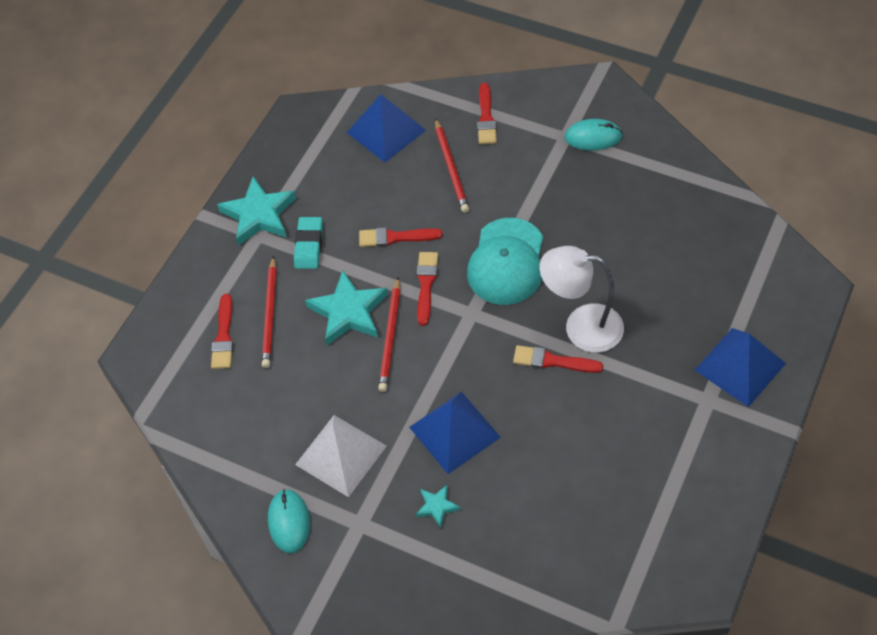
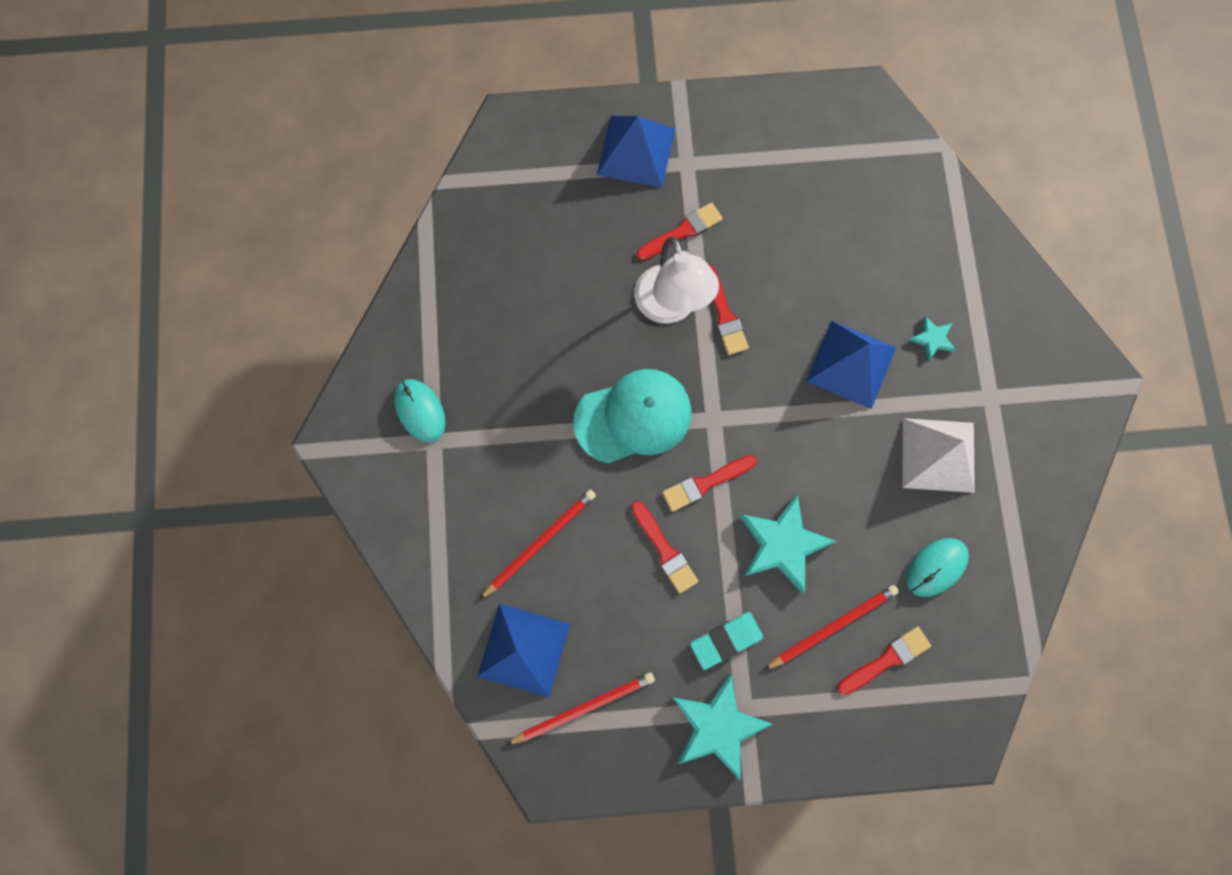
camera: 125 degrees left, 20 degrees up
(289, 522) = (1030, 462): turquoise mouse -> turquoise mouse (936, 567)
(390, 337) = (786, 483): red pencil -> red pencil (584, 707)
(486, 118) = (448, 543): red brush -> red brush (682, 231)

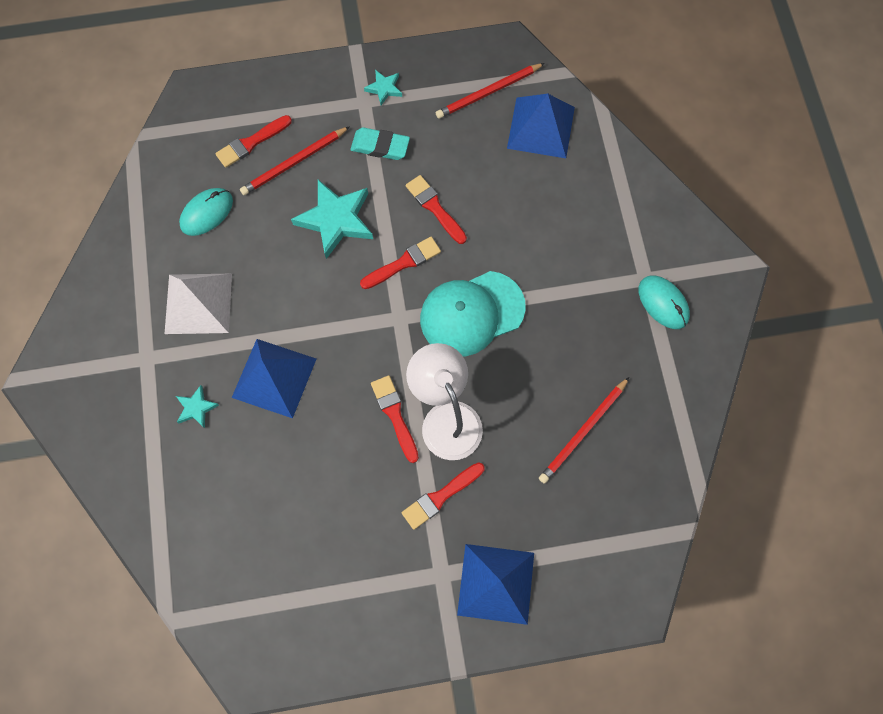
camera: 175 degrees right, 5 degrees down
(540, 542) = (539, 205): red pencil -> red pencil (583, 432)
(717, 726) = (384, 88): turquoise star -> turquoise star, size x0.49
(726, 640) = (380, 146): turquoise eraser -> turquoise eraser turned 45 degrees clockwise

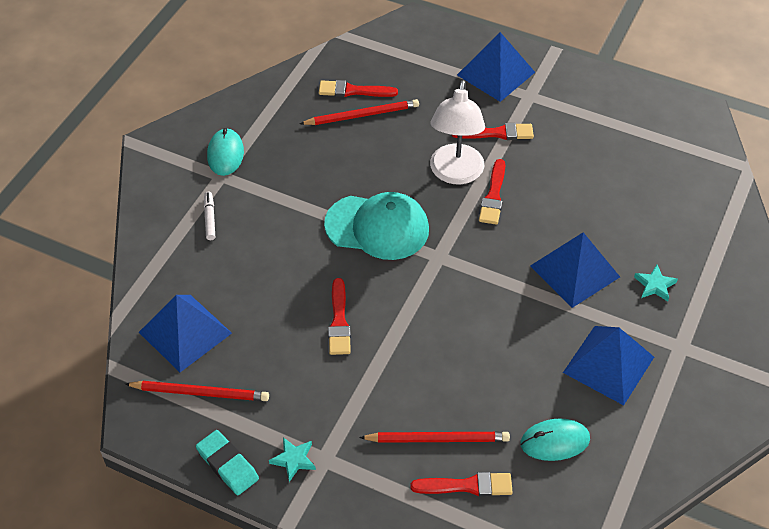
camera: 145 degrees left, 20 degrees down
(198, 303) = (608, 364): white pyramid -> blue pyramid
(336, 220) = (435, 363): turquoise star -> none
(380, 146) = (343, 404): turquoise eraser -> turquoise eraser (227, 465)
(403, 263) = (402, 294): red brush -> red brush (353, 91)
(614, 231) = (210, 218): none -> white marker

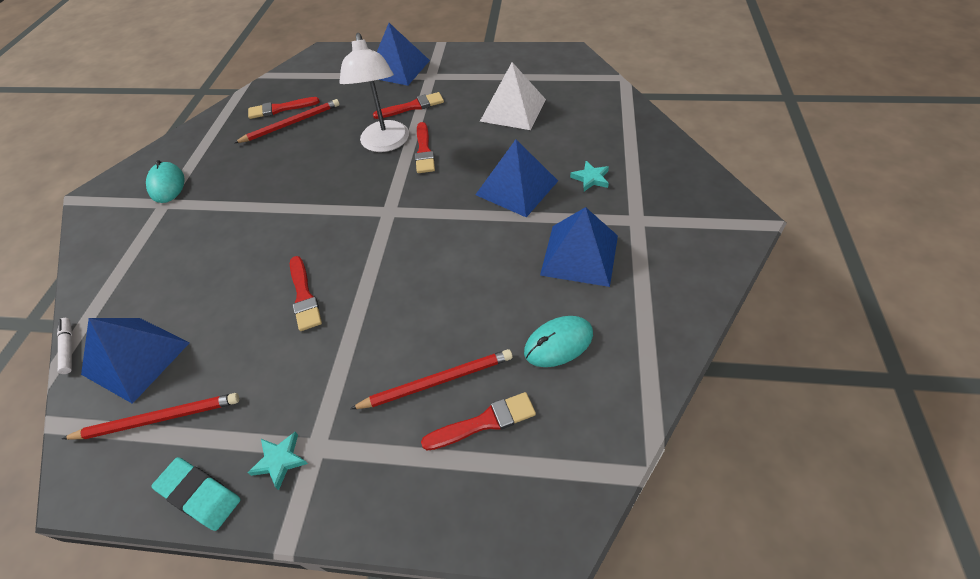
camera: 15 degrees left, 0 degrees up
(210, 218) = (156, 242): white marker -> white marker (68, 348)
(377, 227) = (324, 203): turquoise cap -> none
(605, 173) = (513, 110): none -> white pyramid

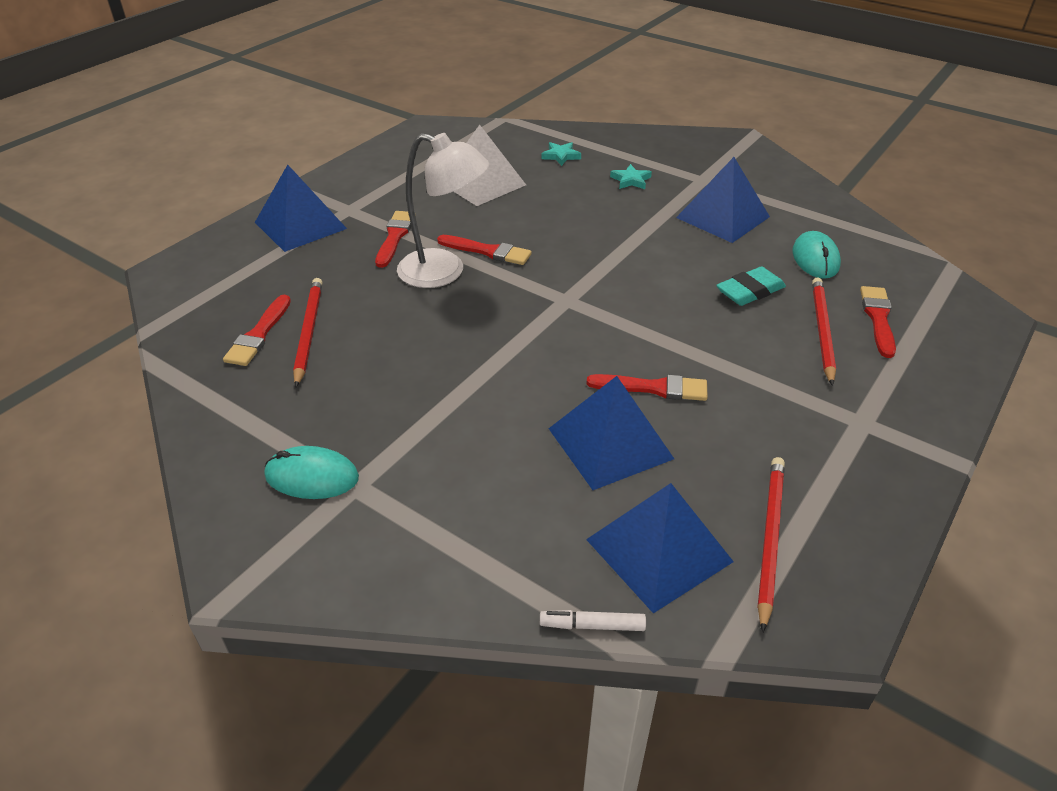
camera: 65 degrees left, 10 degrees down
(199, 495) = (887, 516): turquoise eraser -> turquoise eraser (750, 291)
(280, 460) = (868, 449): turquoise star -> turquoise star (561, 156)
(516, 187) = (605, 218): blue pyramid -> blue pyramid (610, 443)

